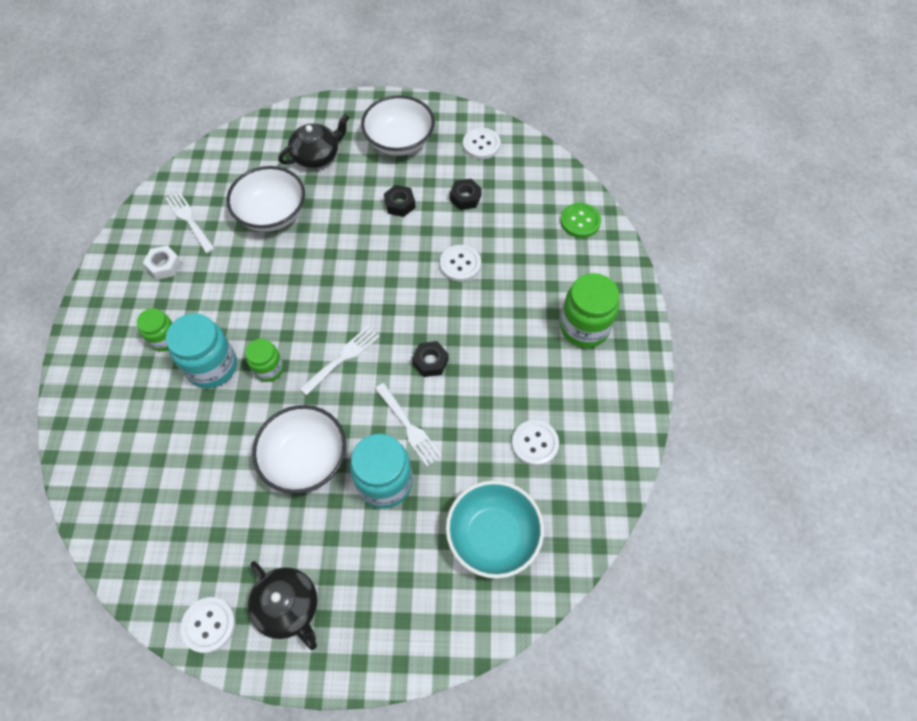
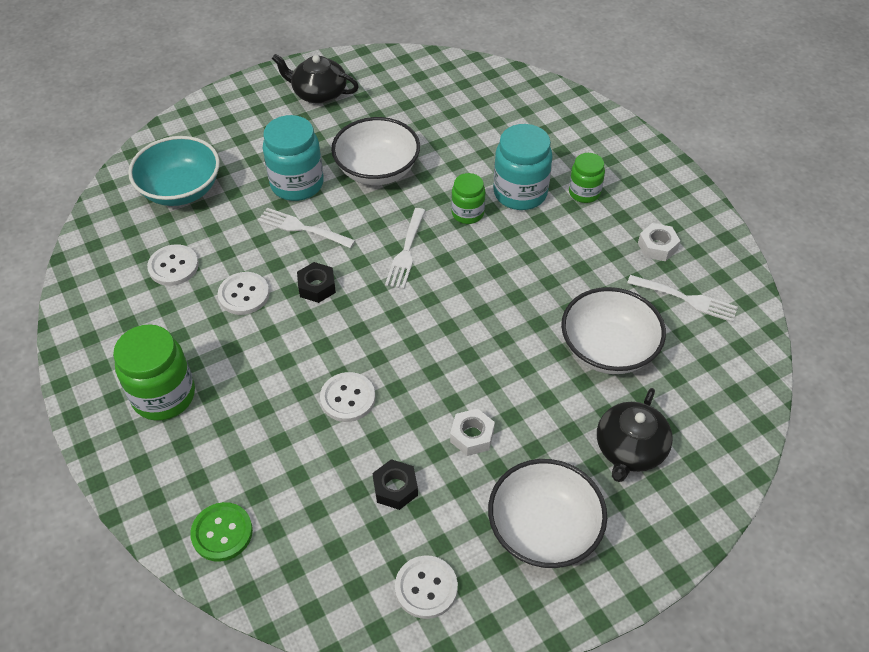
camera: 150 degrees right, 10 degrees down
(209, 625) = (367, 65): white button -> white button (244, 295)
(400, 204) = (472, 436): black nut -> white nut

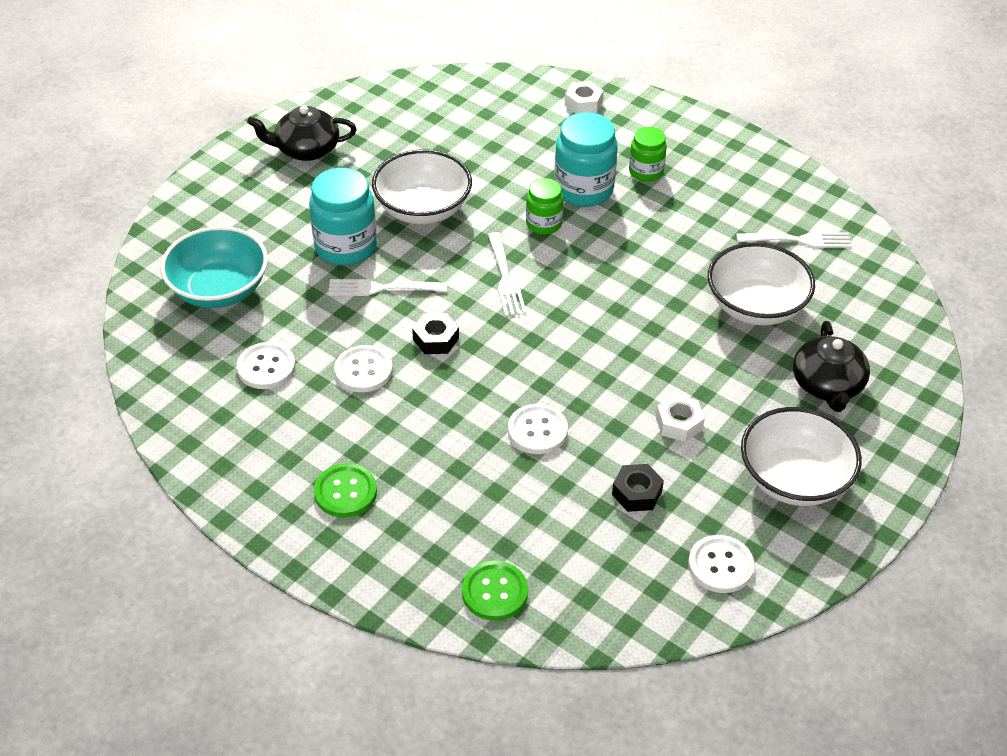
camera: 25 degrees left, 5 degrees down
(164, 395) = (345, 492): green jar -> green button
(657, 247) = (744, 201): white nut -> white nut (583, 103)

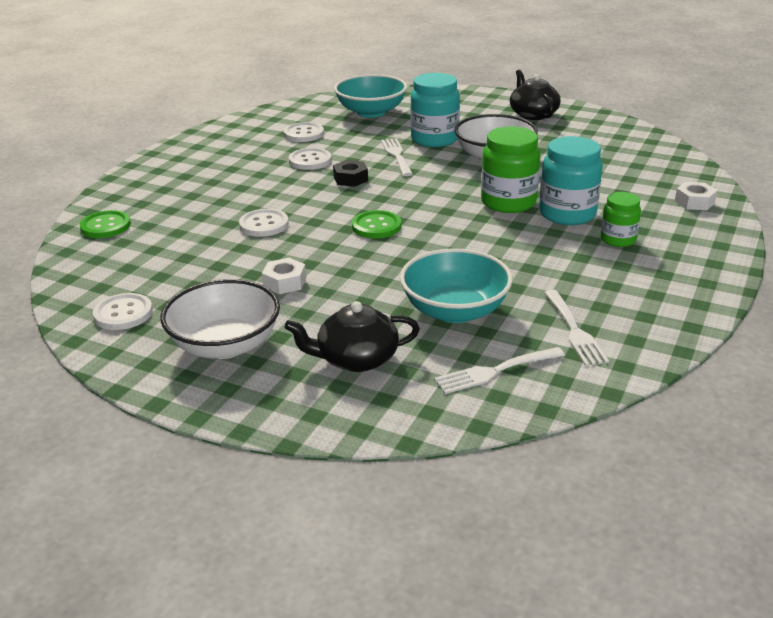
camera: 80 degrees right, 15 degrees down
(345, 492) = (196, 170): green button -> green button (376, 226)
(505, 278) = (431, 195): white fork -> white fork (495, 371)
(544, 224) = (508, 202): green jar -> green jar, size x1.69
(637, 493) = (202, 270): black nut -> none
(755, 306) = (455, 310): white bowl -> turquoise bowl

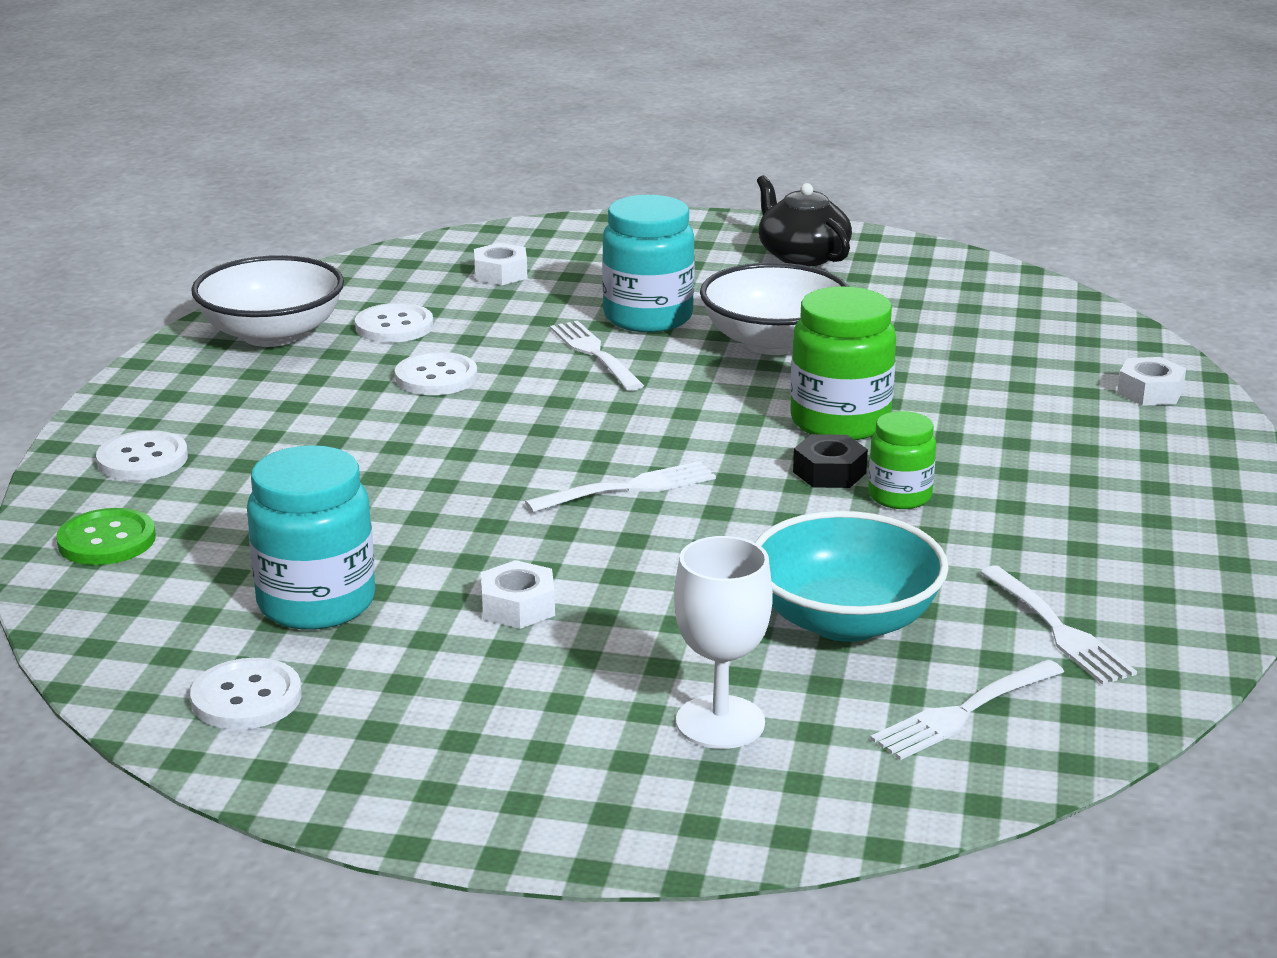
camera: 15 degrees left, 5 degrees down
(225, 345) = (474, 729): white bowl -> white bowl (272, 334)
(264, 225) = (418, 506): white button -> white button (142, 459)
(350, 179) = (532, 405): black nut -> black nut (829, 472)
(356, 359) = (720, 722): black teapot -> white goblet
(371, 112) = (500, 274): turquoise bowl -> white nut
(376, 226) = (629, 488): green button -> white fork
(567, 214) = (951, 433): turquoise jar -> turquoise jar (316, 603)
(618, 239) = (1056, 469): green jar -> green jar (899, 496)

